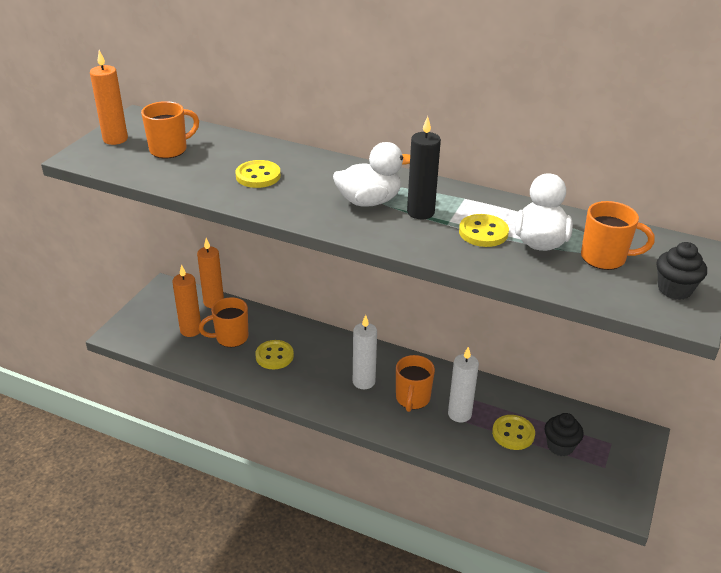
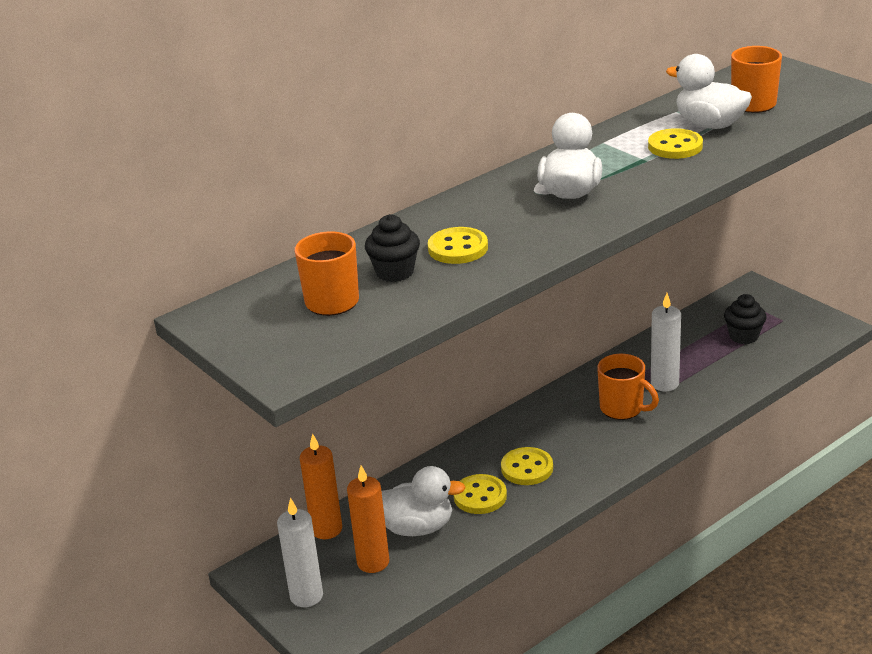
camera: 60 degrees left, 5 degrees down
(115, 139) = (259, 340): orange candle -> none
(230, 338) = (416, 527): orange mug -> white duck
(364, 381) = (573, 436): white candle -> white candle (306, 596)
(420, 212) = (614, 169): black candle -> none
(513, 434) = (712, 358): yellow button -> yellow button (527, 468)
(674, 289) = (818, 88): black cupcake -> black cupcake (395, 272)

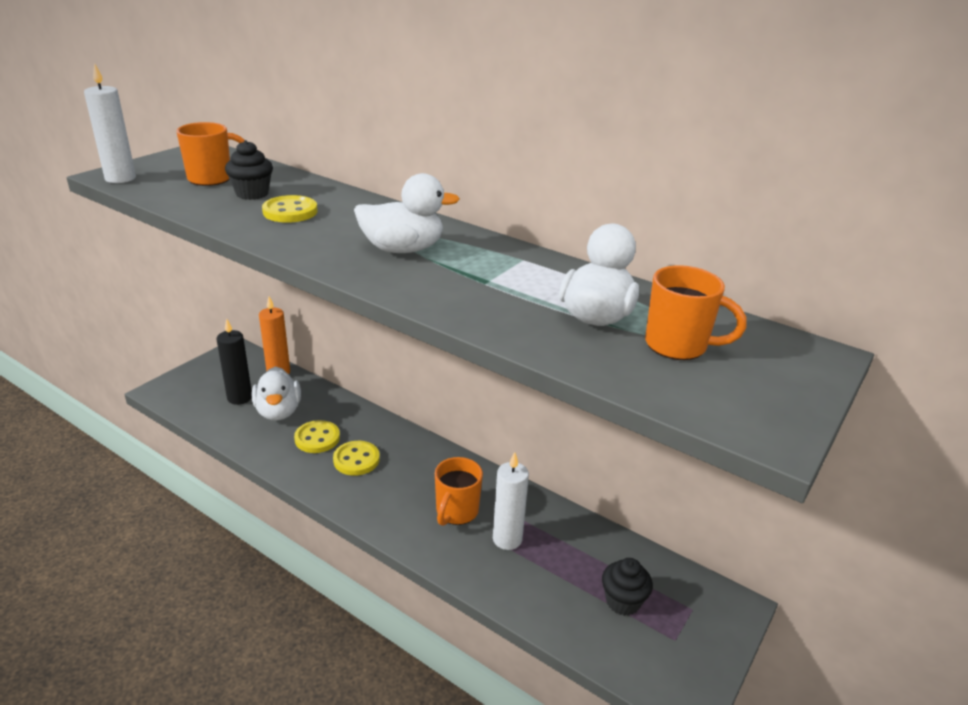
camera: 70 degrees right, 0 degrees up
(306, 596) = (207, 375): white candle -> white candle (120, 178)
(373, 562) = (239, 398): orange candle -> black candle
(675, 146) = (526, 297): yellow button -> none

